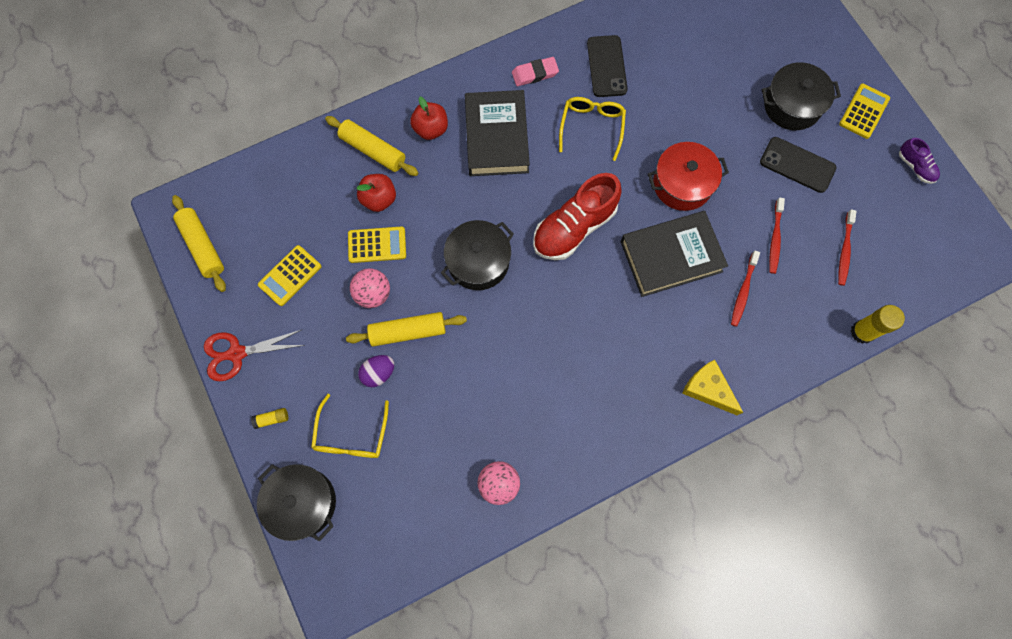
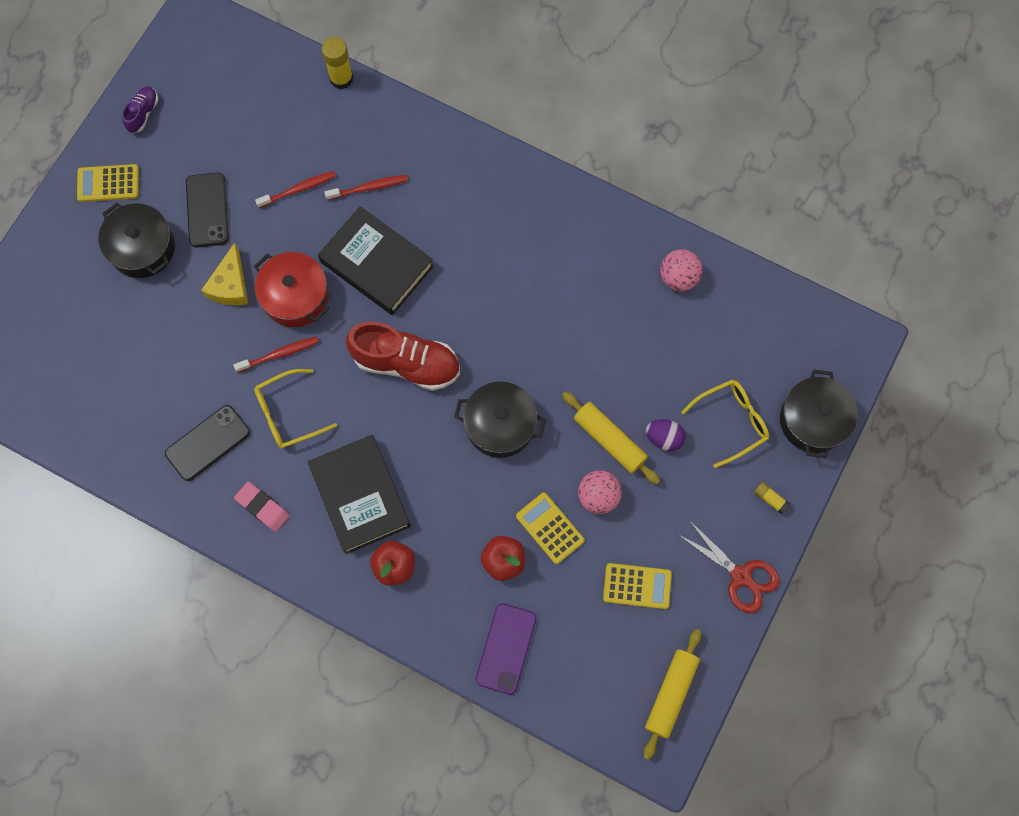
camera: 125 degrees left, 0 degrees up
(320, 162) = (506, 648): none -> purple phone
(373, 150) = (457, 606): yellow rolling pin -> none
(496, 137) = (360, 496): black book -> black book turned 75 degrees counterclockwise
(708, 389) = (479, 167): yellow cheese -> yellow cheese (230, 285)
(844, 251) = (271, 128): red toothbrush -> red toothbrush (279, 354)

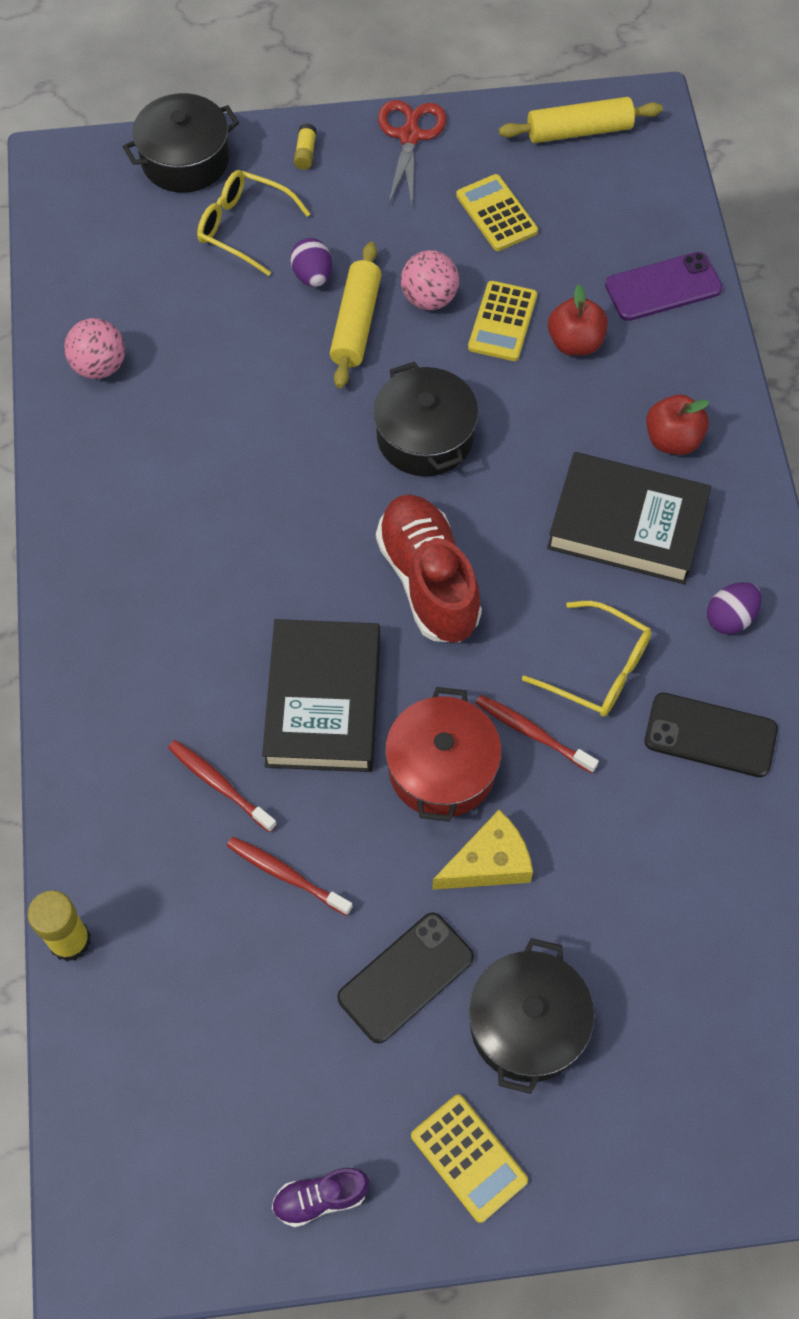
camera: 125 degrees left, 10 degrees down
(262, 507) = (730, 618): pink eraser -> purple egg
(360, 496) = (627, 524): black book -> black book turned 75 degrees clockwise

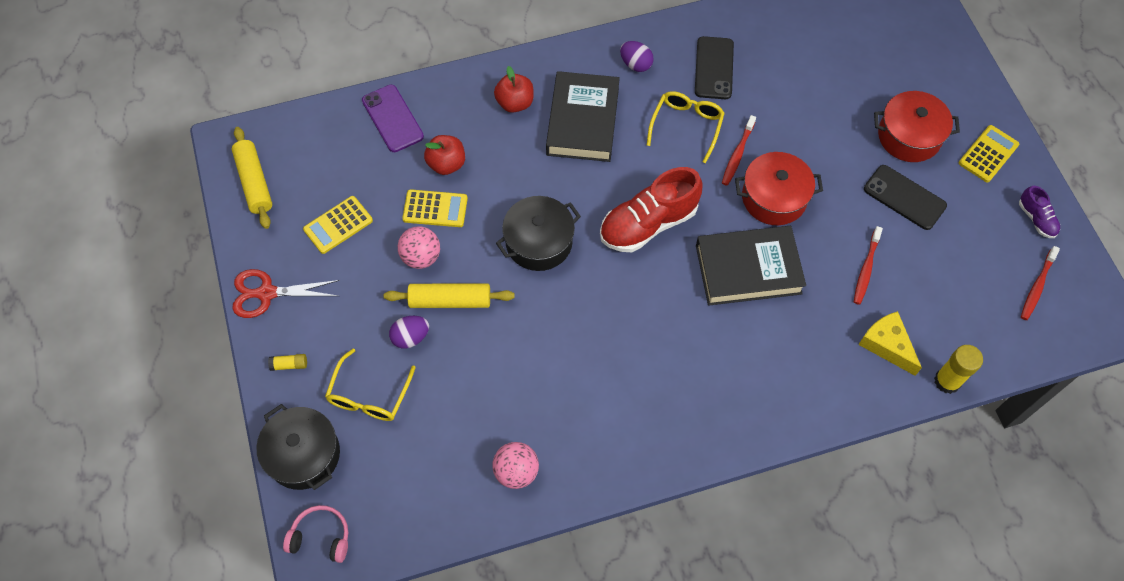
camera: 100 degrees left, 0 degrees up
(80, 170) = (321, 537): none -> pink headphones
(219, 784) = (821, 318): red toothbrush -> red toothbrush (1037, 287)
(489, 862) = (824, 166): yellow cheese -> yellow cheese (887, 345)
(527, 1024) = (909, 136): black pot -> red pot

